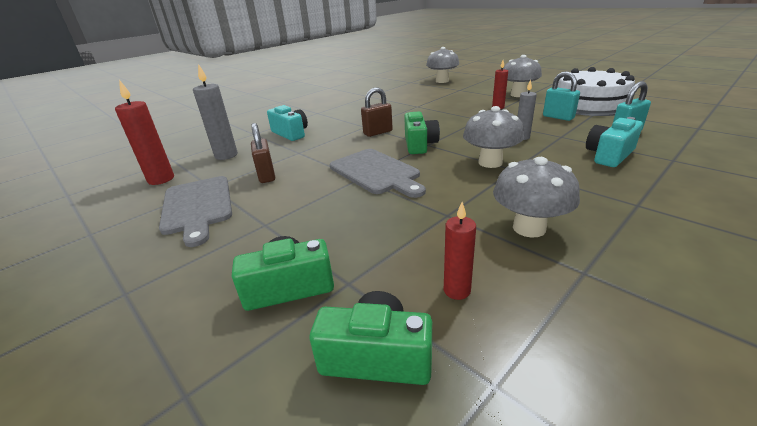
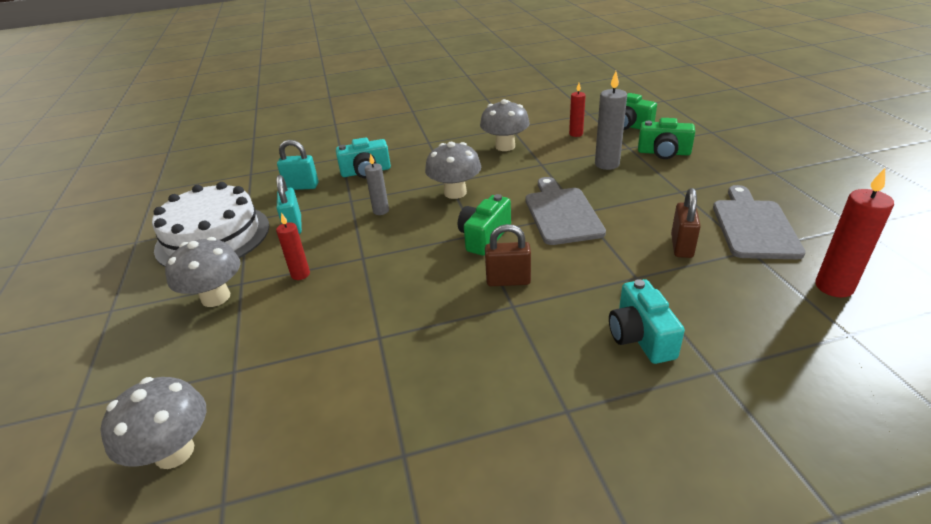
camera: 150 degrees left, 5 degrees up
(226, 155) = (751, 311): grey candle -> grey candle (607, 164)

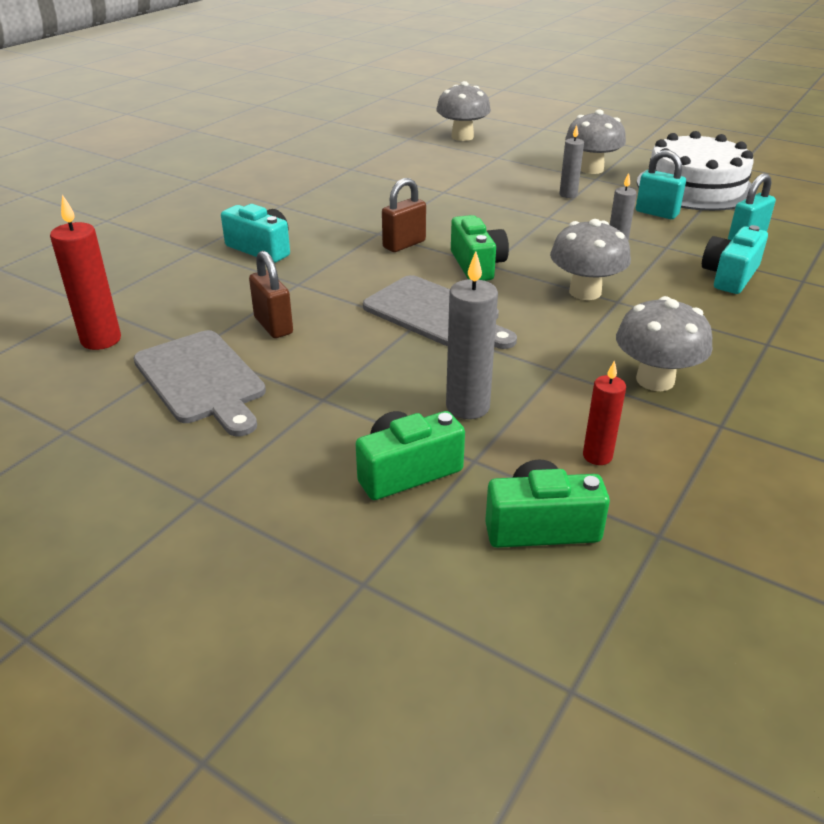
camera: 135 degrees right, 0 degrees up
(300, 274) = (568, 195): red candle -> grey candle

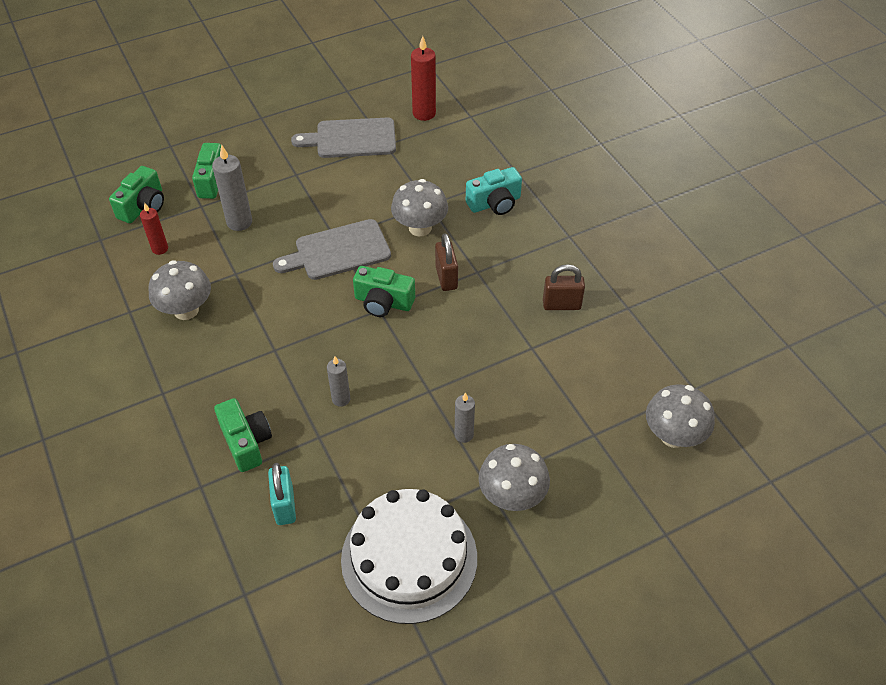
camera: 120 degrees right, 15 degrees up
(273, 326) = (384, 178): brown padlock -> brown padlock (561, 305)
(585, 292) = (299, 339): grey mushroom -> grey mushroom (420, 228)
(656, 213) = (379, 477): turquoise padlock -> none
(729, 276) = (246, 442): turquoise camera -> green camera

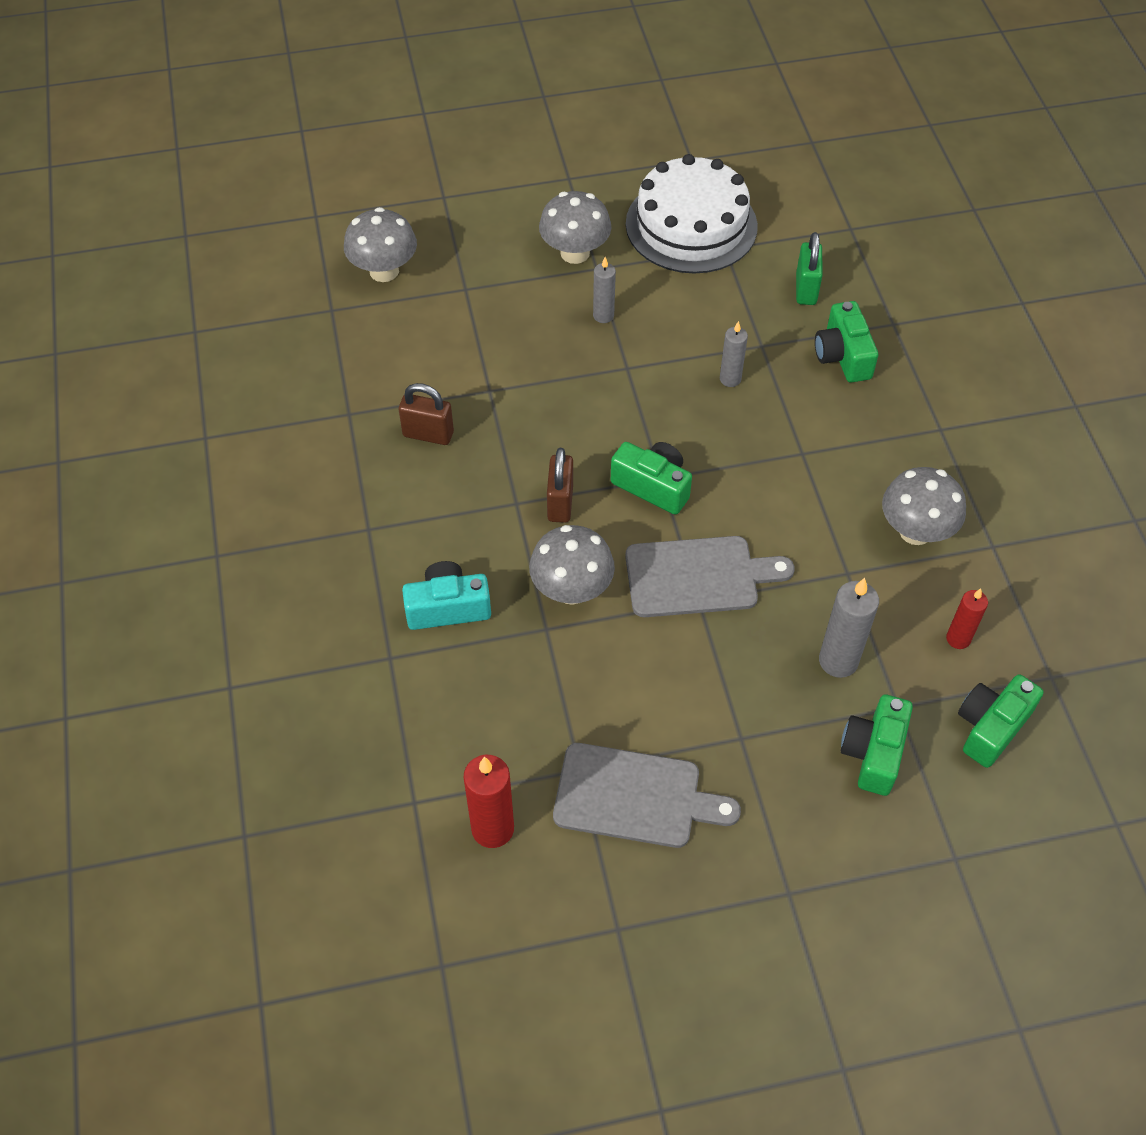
camera: 165 degrees left, 5 degrees up
(284, 506) = (806, 289): turquoise padlock -> green padlock

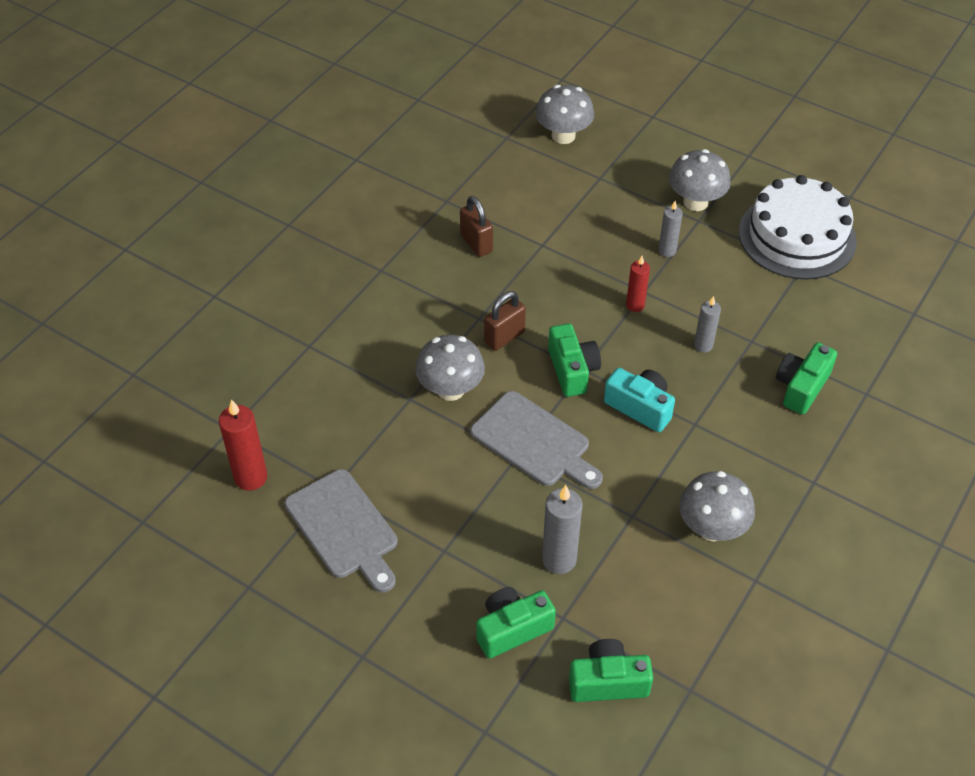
camera: 45 degrees right, 5 degrees down
(448, 607) = (371, 344): turquoise camera -> turquoise camera (640, 407)
(806, 289) = (828, 329): green padlock -> none
(958, 639) = (655, 613): red candle -> red candle (635, 305)

